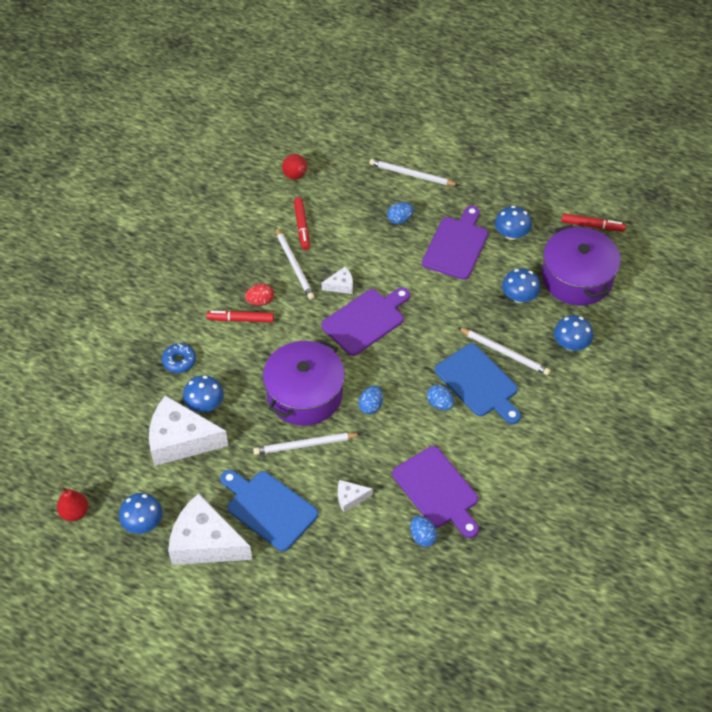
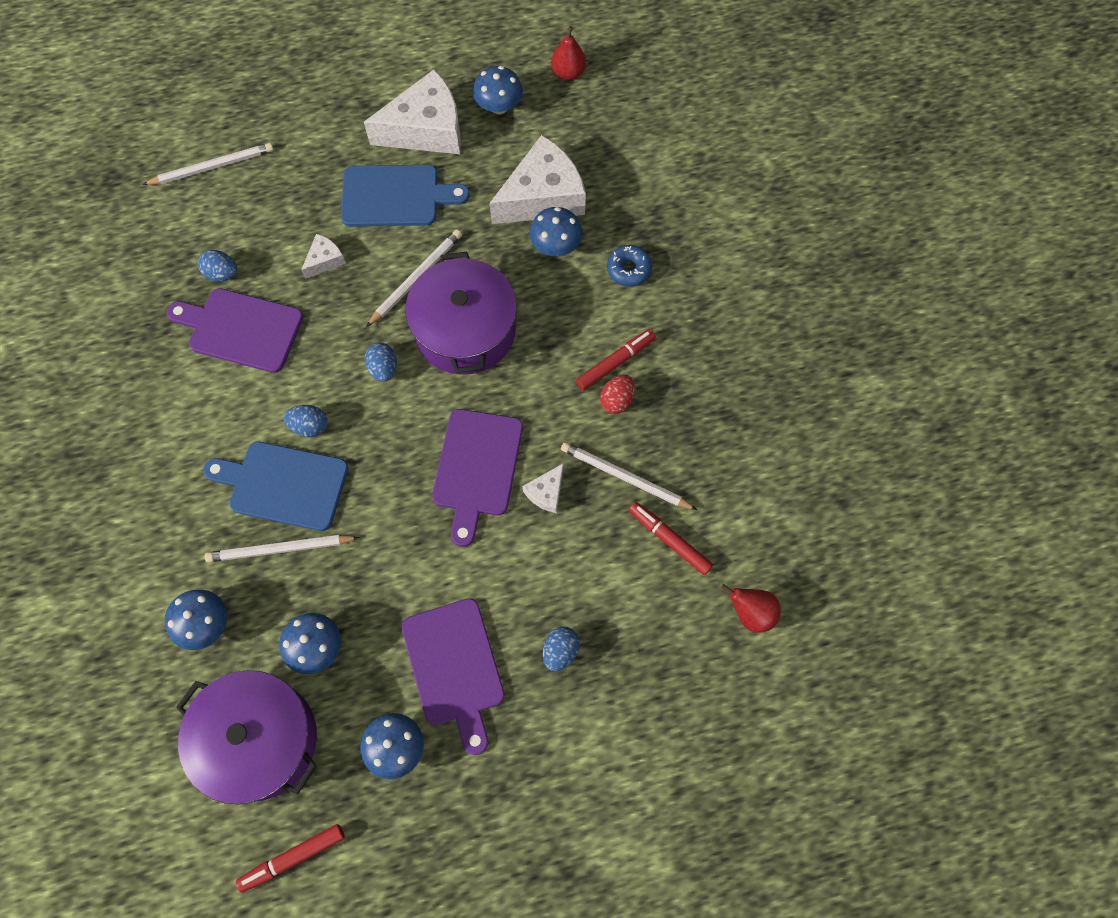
camera: 140 degrees right, 15 degrees up
(411, 175) = (609, 745): white pencil -> white pencil (212, 167)

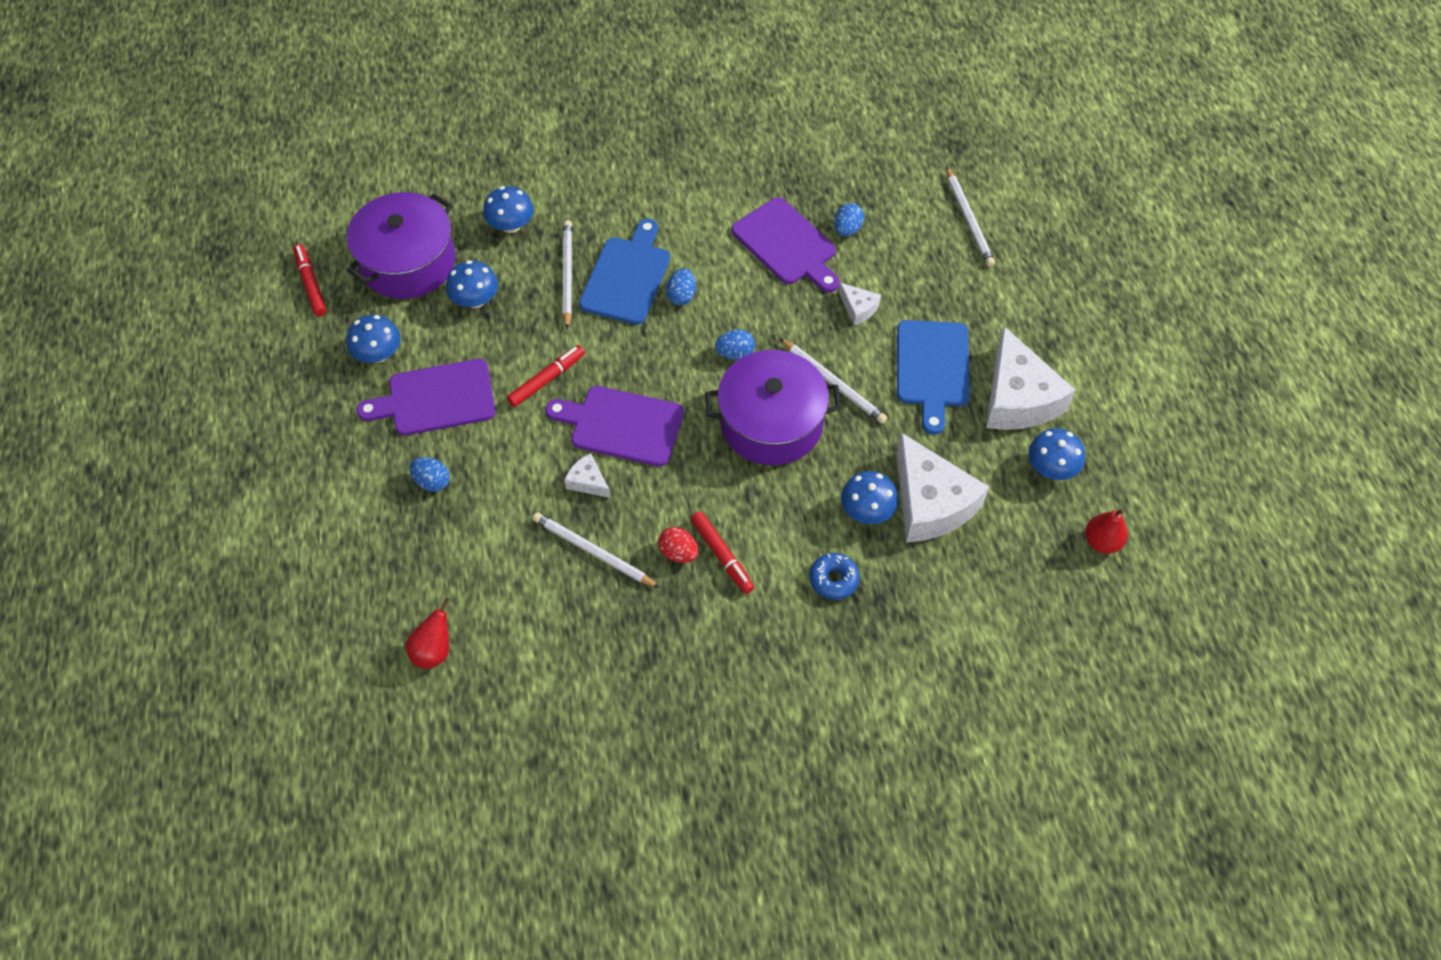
camera: 95 degrees right, 10 degrees down
(241, 329) = (786, 244): purple cutting board -> purple cutting board turned 120 degrees clockwise
(625, 477) = (593, 552): white pencil -> white pencil turned 90 degrees counterclockwise
(669, 540) = (521, 585): red marker -> red marker (547, 380)

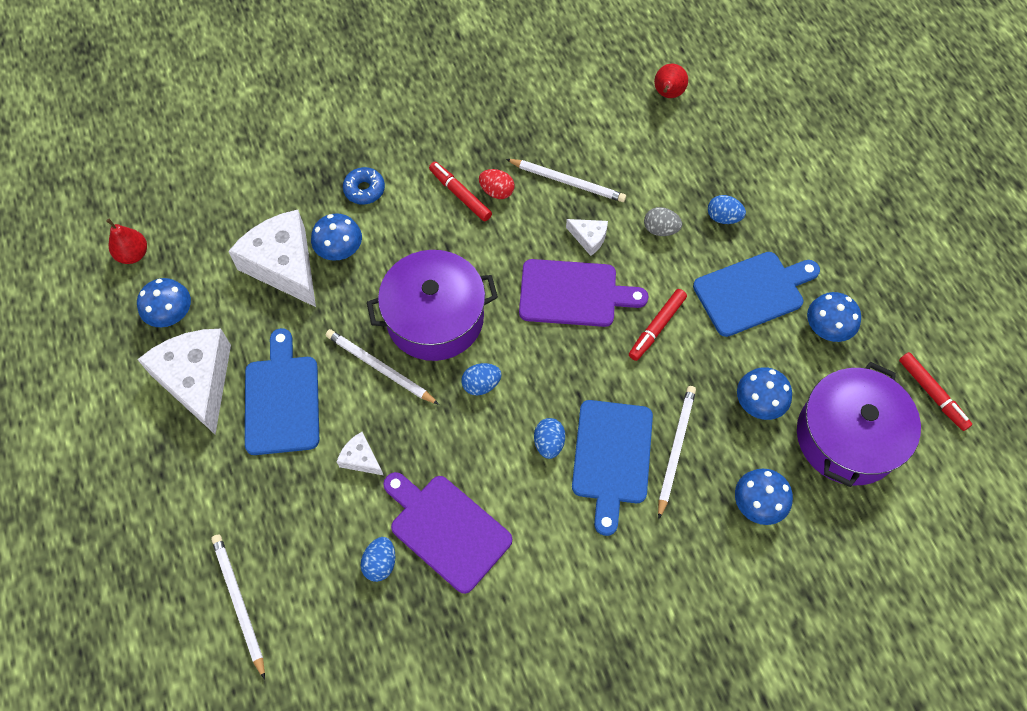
camera: 170 degrees right, 5 degrees up
(436, 398) = (752, 292): purple cutting board -> blue cutting board
(506, 479) = (660, 229): none -> grey egg
(567, 274) = (675, 449): white pencil -> white pencil turned 150 degrees counterclockwise

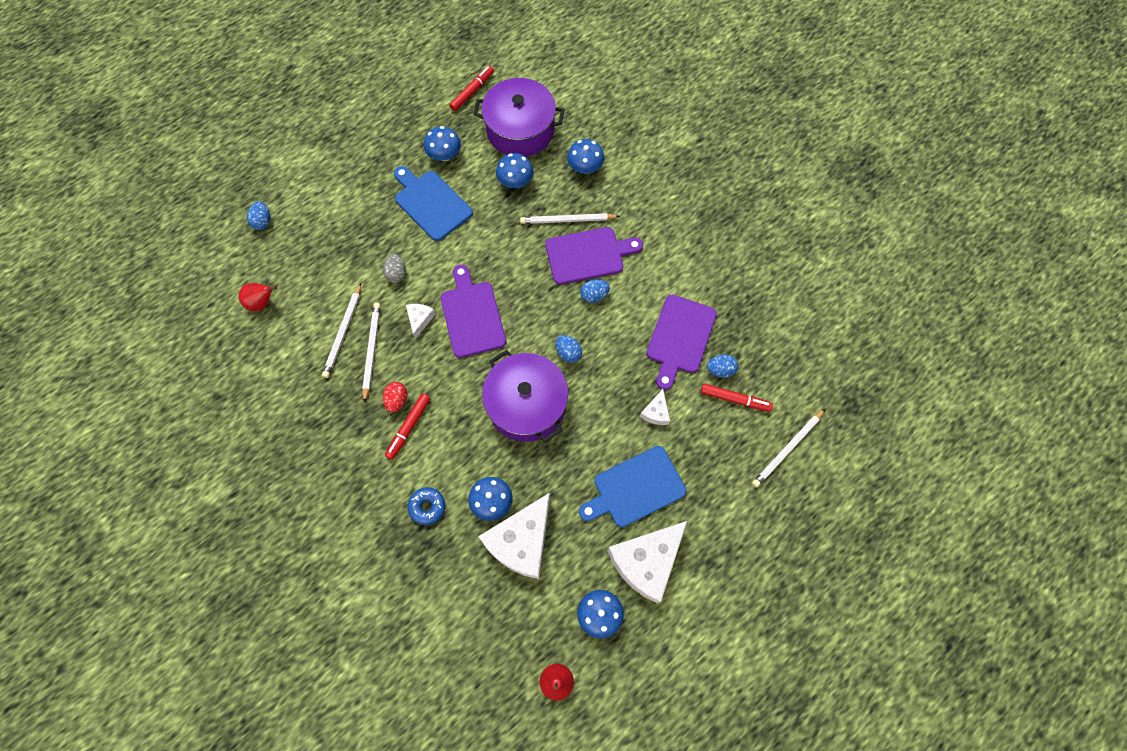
camera: 110 degrees left, 5 degrees up
(380, 368) = (582, 428): white pencil -> white pencil (343, 332)
(612, 457) = (588, 255): blue cutting board -> purple cutting board
(657, 327) = (480, 254): red marker -> red marker (735, 399)
(723, 217) = (373, 235): blue egg -> blue egg (263, 221)

